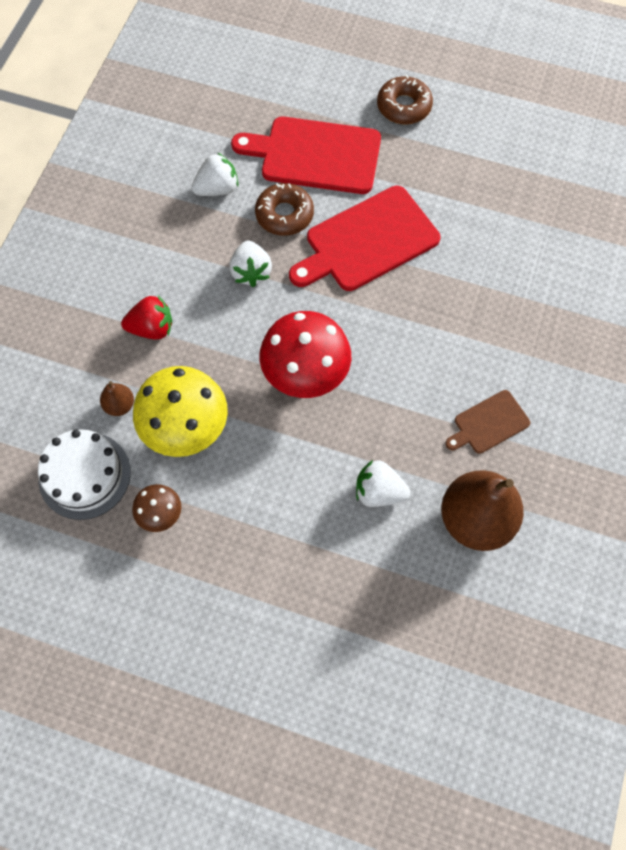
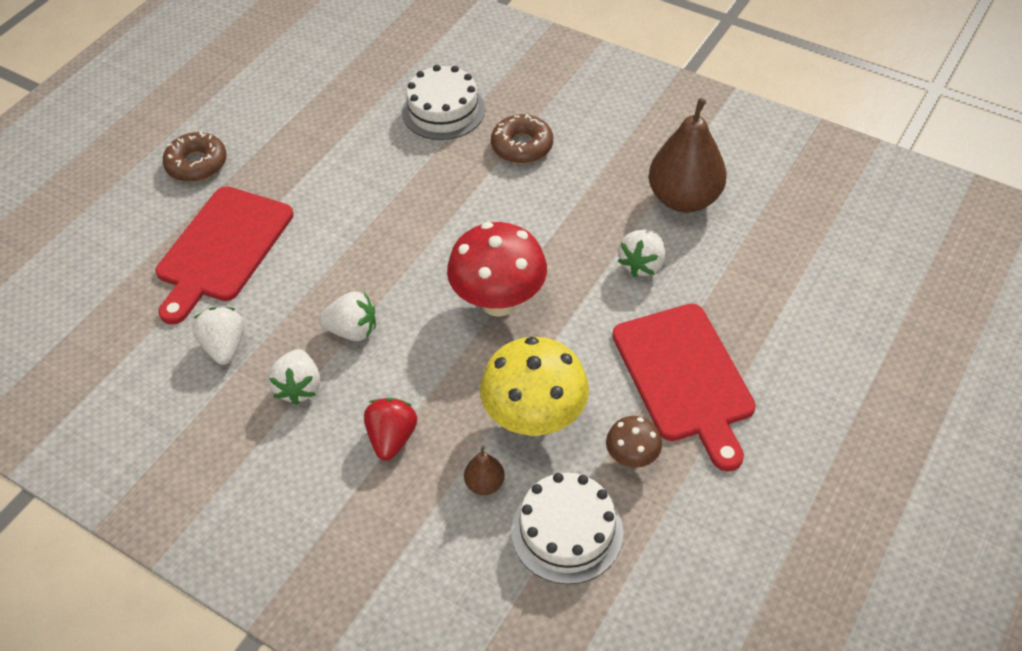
camera: 75 degrees left, 15 degrees down
(188, 251) = (299, 387): none -> white strawberry
(284, 215) = (289, 288): brown donut -> brown donut (522, 146)
(368, 241) = (354, 223): red cutting board -> red cutting board (685, 377)
(489, 423) = (589, 171): brown cutting board -> none
(531, 277) = (443, 111): none -> white cake

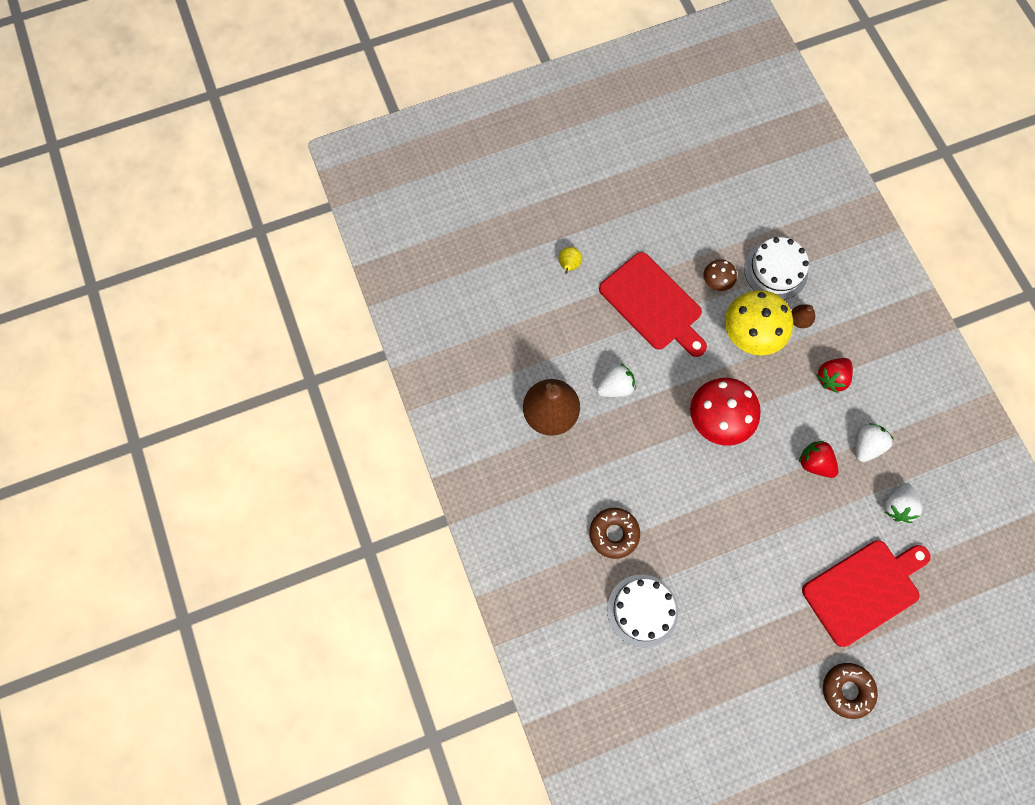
camera: 145 degrees left, 20 degrees up
(352, 330) = (814, 463): white strawberry -> red strawberry
(685, 377) = (653, 304): red cutting board -> red cutting board turned 120 degrees clockwise
(827, 353) = (569, 265): none -> yellow pear

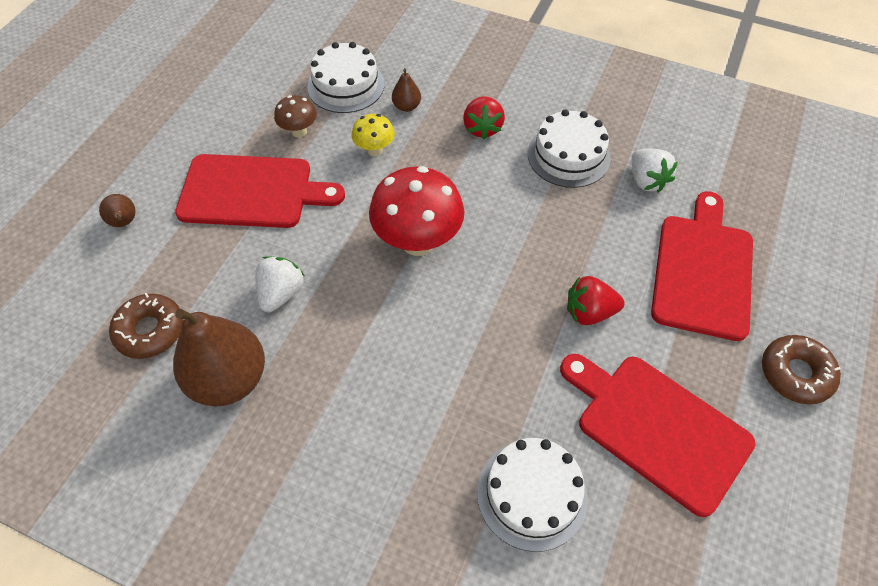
camera: 45 degrees left, 15 degrees down
(569, 265) = (124, 222): yellow pear -> brown pear
(613, 534) = (420, 441): brown donut -> brown donut (150, 331)
(738, 642) = (657, 428): none -> red cutting board
(749, 336) = (374, 150): yellow mushroom -> yellow mushroom, size x0.51
(814, 463) = (543, 204): red strawberry -> red strawberry (589, 312)
(866, 445) = (568, 156): white strawberry -> white cake

